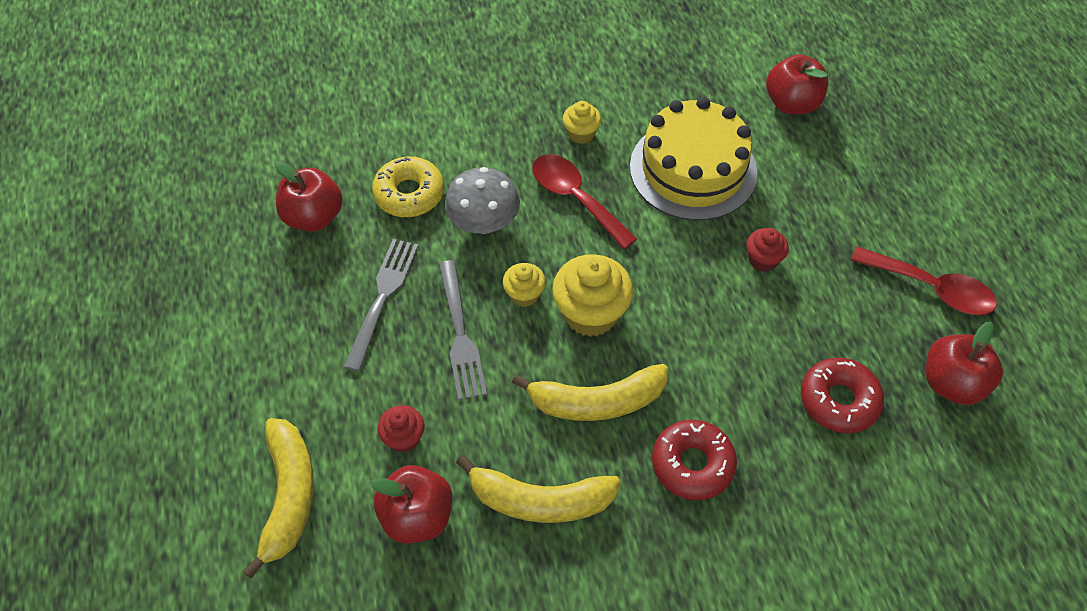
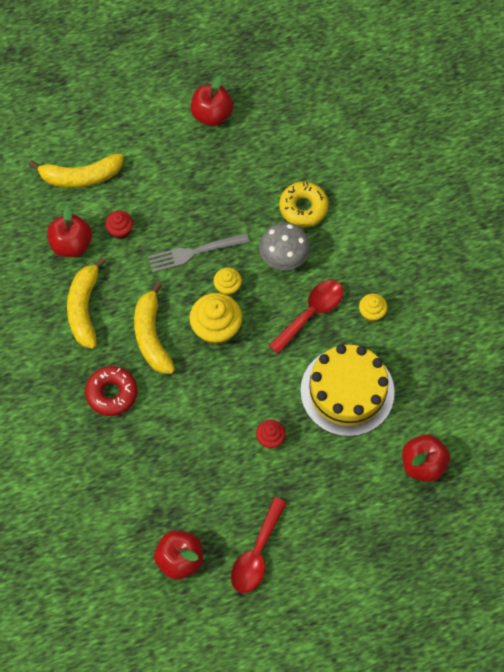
camera: 85 degrees right, 10 degrees up
(313, 217) = (277, 153): red apple -> red apple (212, 114)
(382, 298) = (217, 204): grey fork -> none
(839, 400) = (162, 484): red donut -> none

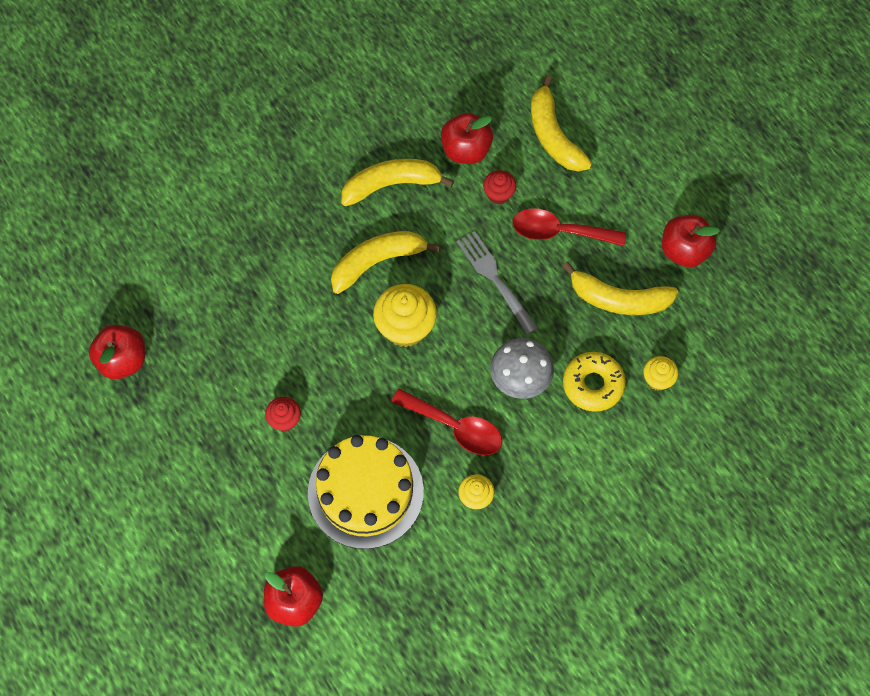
camera: 75 degrees right, 0 degrees up
(112, 393) = (298, 240): red donut -> none
(227, 287) = (461, 326): yellow cupcake -> yellow cupcake (657, 379)
(238, 170) = (618, 299): none -> yellow banana
(256, 553) = (145, 439): red spoon -> red spoon (559, 231)

